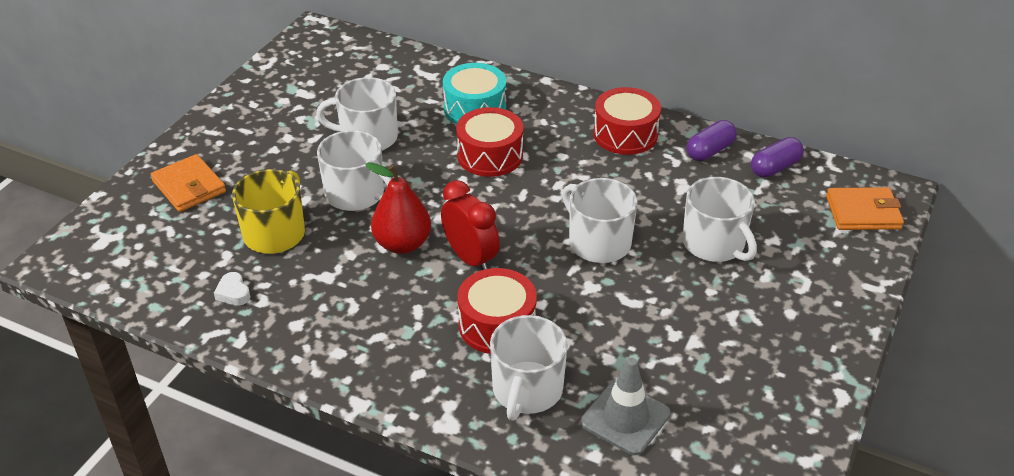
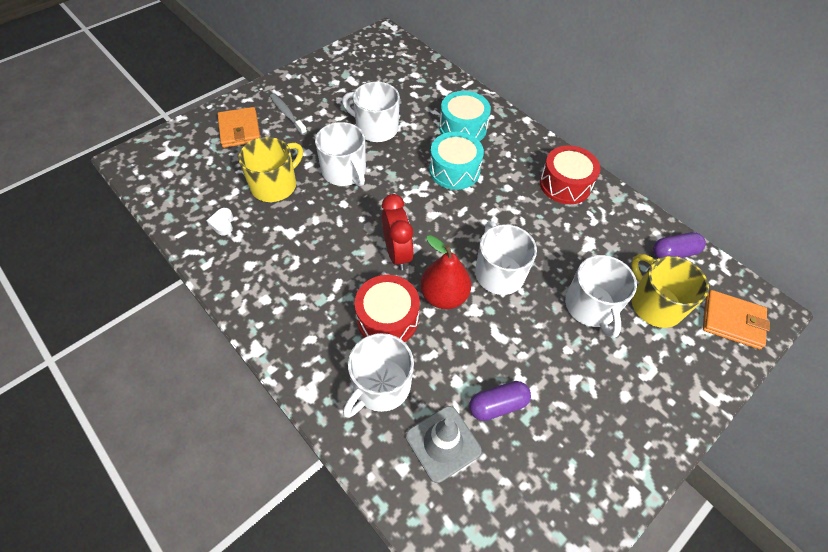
camera: 20 degrees right, 15 degrees up
(242, 152) = (287, 114): none -> grey toothbrush
(402, 244) = (355, 224): red pear -> red pear (444, 296)
(490, 155) = (454, 170): red drum -> turquoise drum
(710, 151) = (626, 220): purple capsule -> purple capsule (497, 405)
(779, 221) = (654, 304): none -> yellow mug

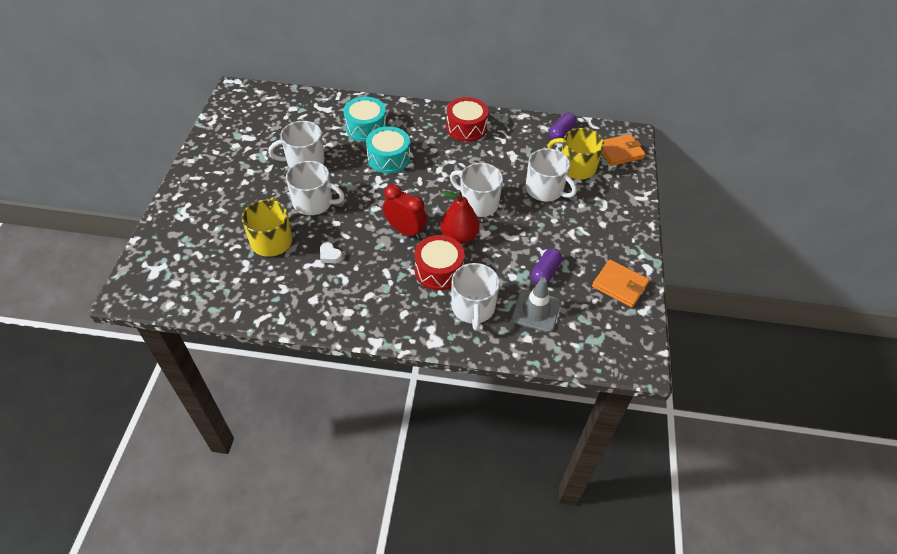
camera: 40 degrees left, 5 degrees down
(222, 224) = (262, 288): white heart -> white heart (330, 255)
(240, 130) = (197, 220): orange wallet -> orange wallet (619, 285)
(287, 114) = (224, 188): grey toothbrush -> none

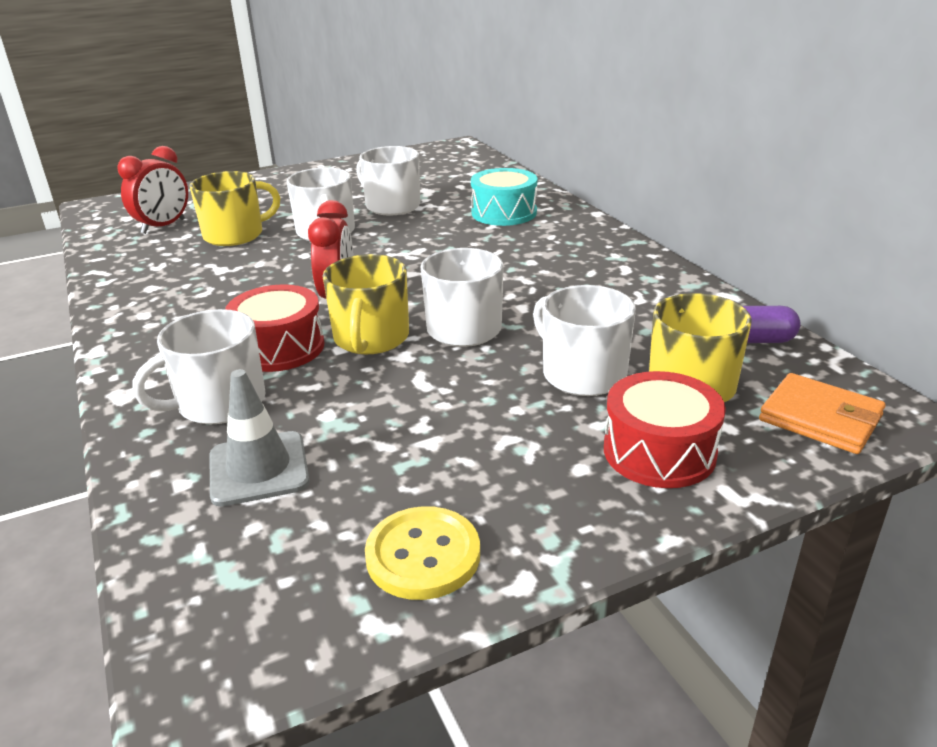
camera: 60 degrees right, 20 degrees down
(216, 269) = (163, 226): none -> red clock
(330, 255) = (240, 270): white heart -> none
(388, 158) = (467, 242): turquoise drum -> none
(459, 236) = (371, 338): red pear -> yellow mug
(466, 128) = (616, 266): red drum -> red drum (659, 451)
(545, 189) = (582, 374): white mug -> white mug turned 135 degrees clockwise
(545, 272) = (368, 445): purple capsule -> none
(619, 285) = (423, 555): orange wallet -> yellow button

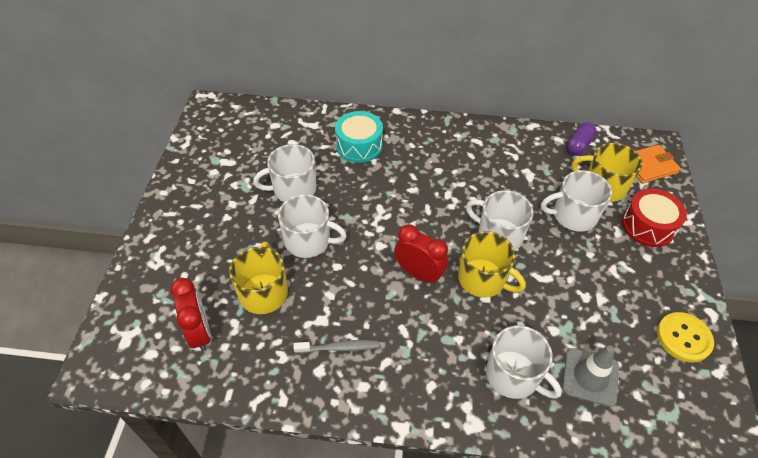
camera: 60 degrees left, 20 degrees up
(188, 287) = (339, 348): none -> grey toothbrush
(219, 403) = (514, 375): white mug -> white mug turned 45 degrees counterclockwise
(279, 348) = (465, 325): red drum -> none

